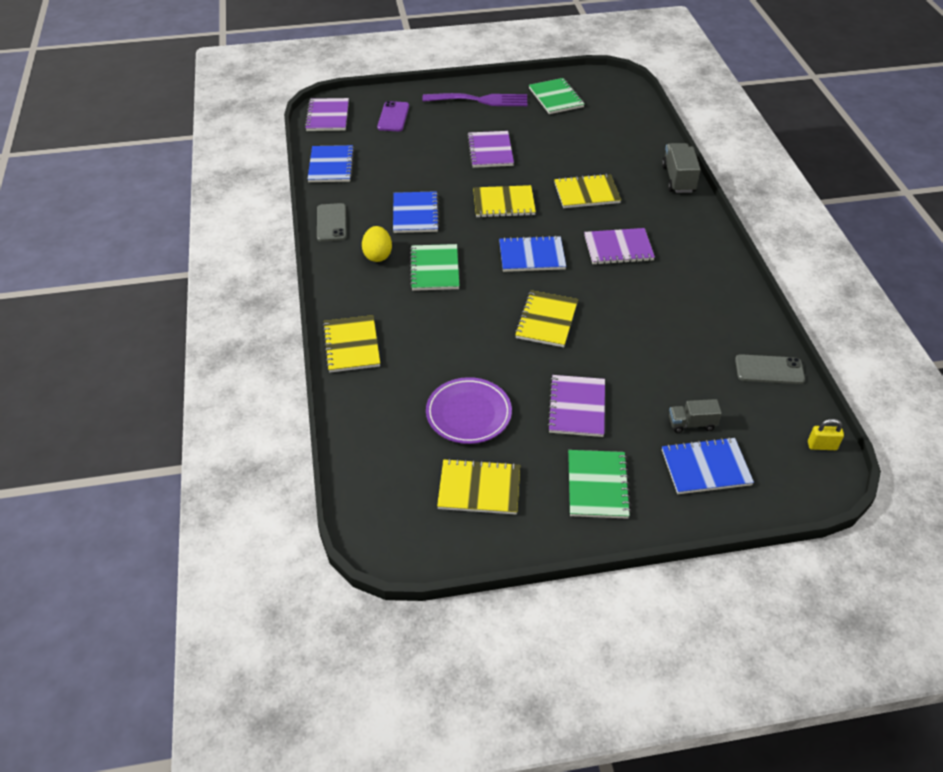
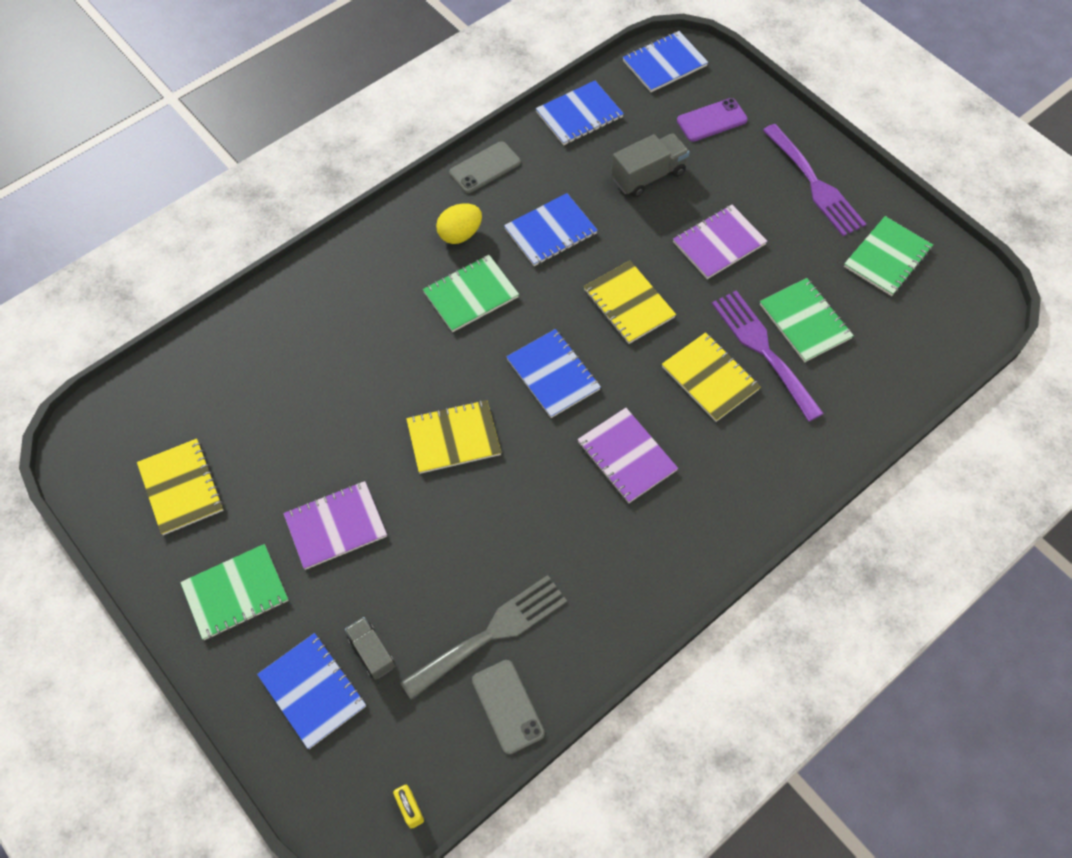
camera: 60 degrees right, 15 degrees up
(328, 116) = (664, 64): purple notebook -> blue notebook
(352, 345) = (313, 284): yellow notebook -> none
(468, 414) = (274, 431): purple plate -> none
(575, 143) = (804, 321): none -> green notebook
(582, 165) = (763, 350): none -> purple fork
(678, 179) = (816, 467): grey truck -> grey truck (648, 176)
(711, 358) = (491, 633): none -> grey fork

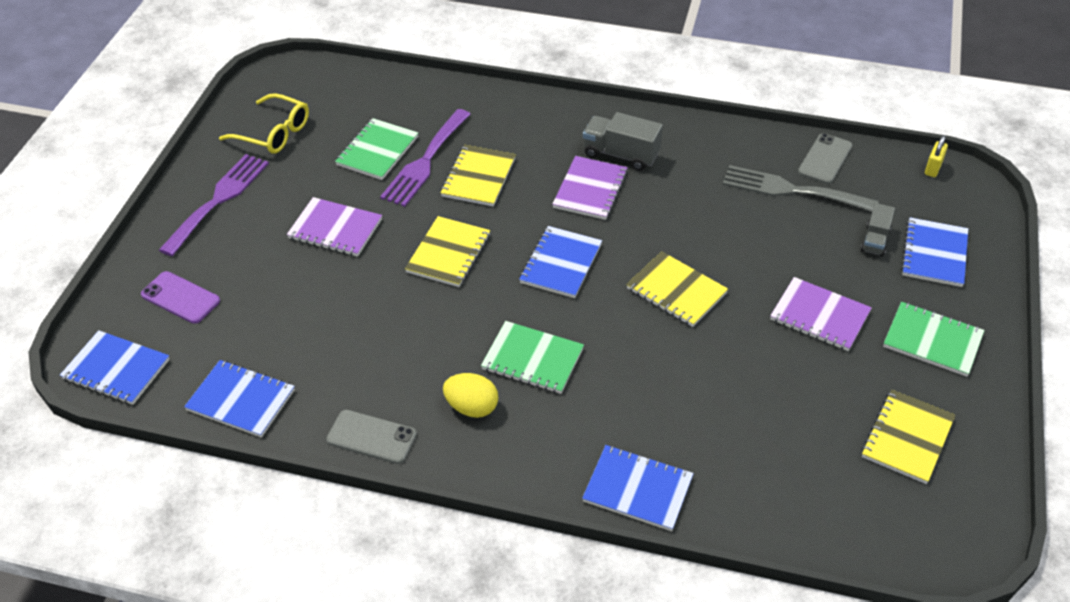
camera: 125 degrees left, 15 degrees down
(550, 231) = (412, 343): blue notebook -> blue notebook (637, 489)
(648, 176) = (289, 309): grey truck -> grey truck (621, 154)
(887, 257) = (273, 133): green notebook -> yellow glasses

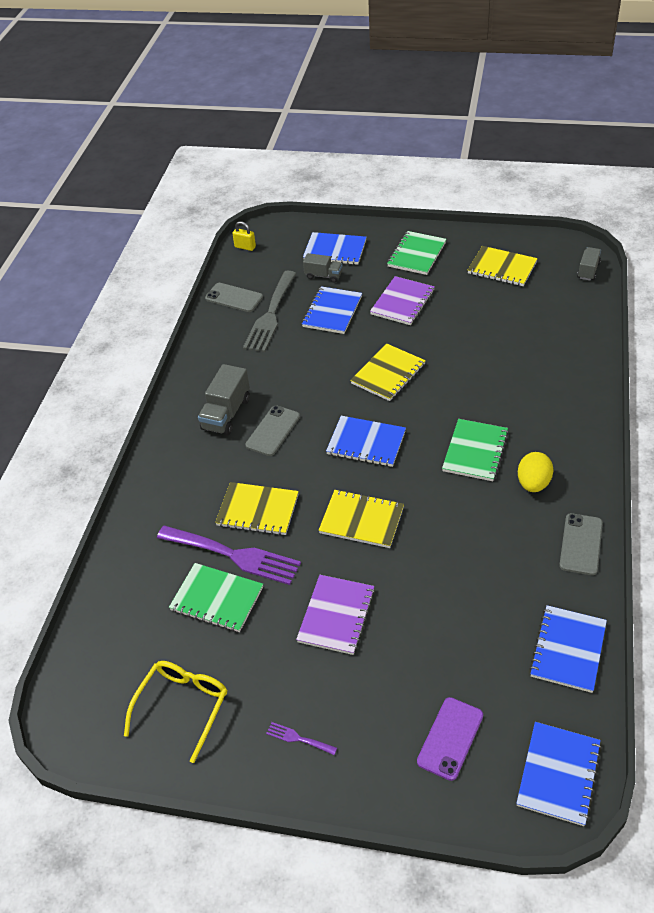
camera: 90 degrees left, 0 degrees up
(218, 200) = (298, 738): purple fork -> purple fork, size x0.42
(590, 190) = (273, 431): purple notebook -> grey phone
(637, 489) = (581, 386): blue notebook -> blue notebook (332, 312)
(908, 551) = (588, 271): none -> grey truck

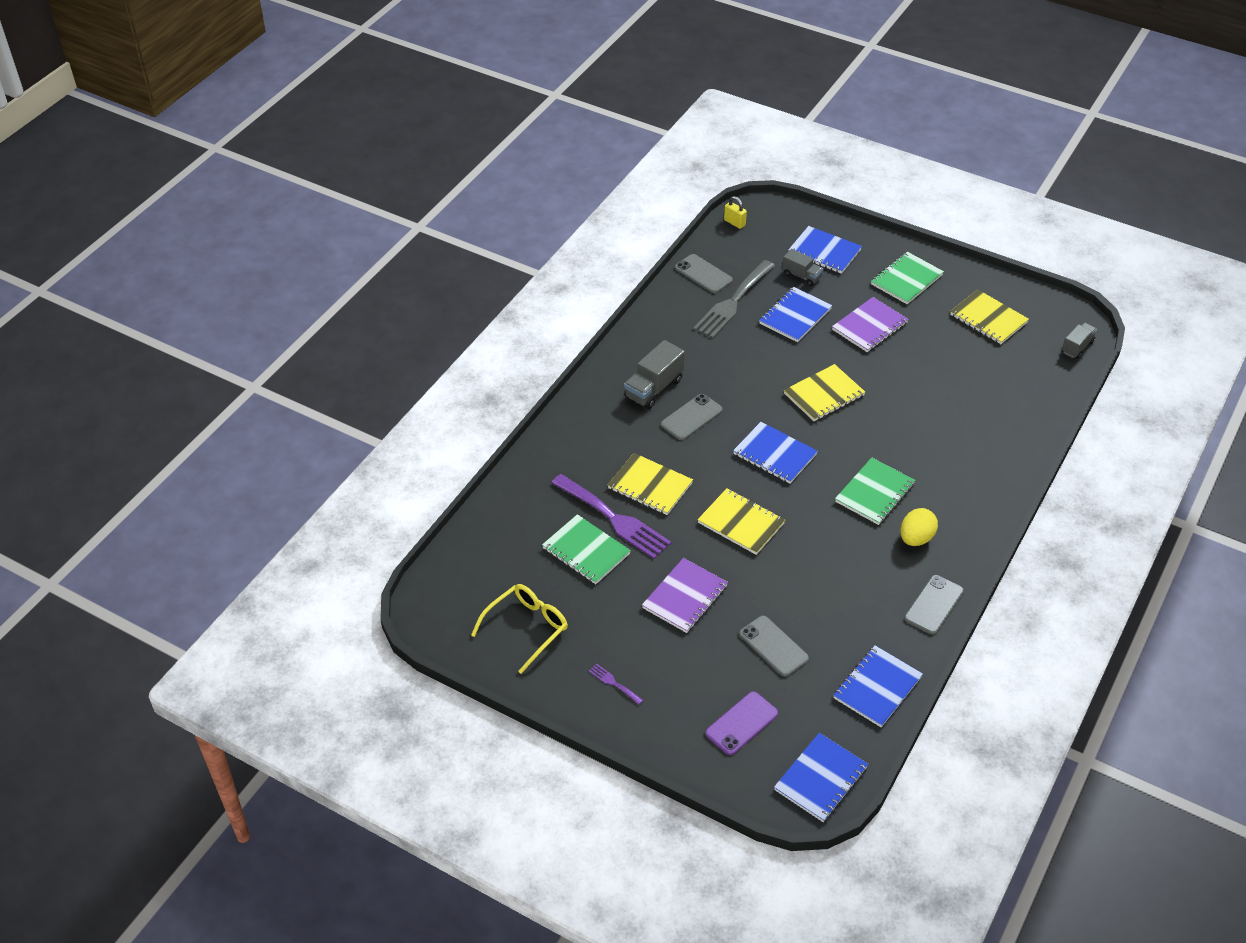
camera: 15 degrees right, 0 degrees up
(446, 639) = (773, 646): none -> grey phone

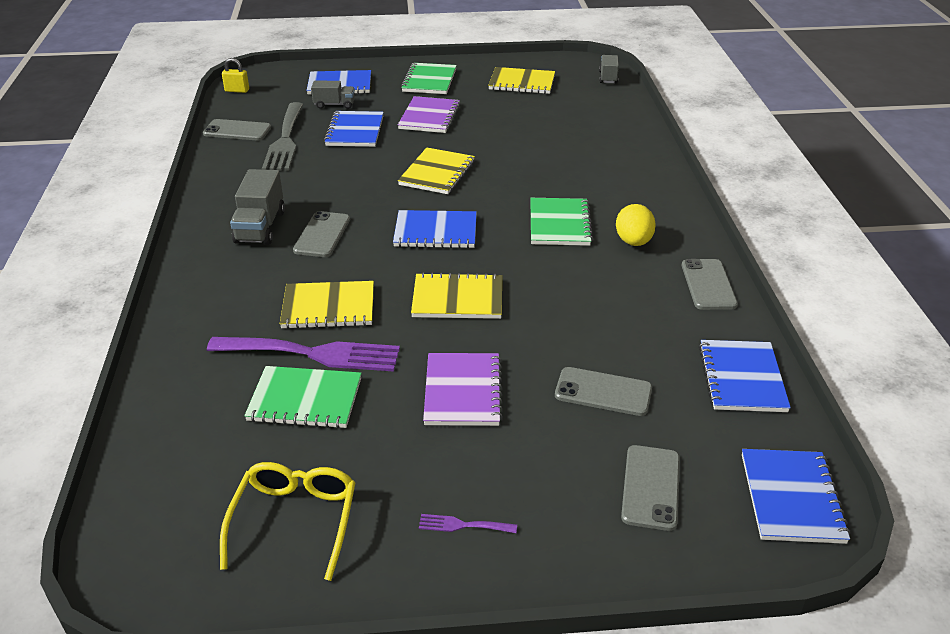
camera: 35 degrees left, 10 degrees down
(741, 723) = (651, 487): purple phone -> grey phone

